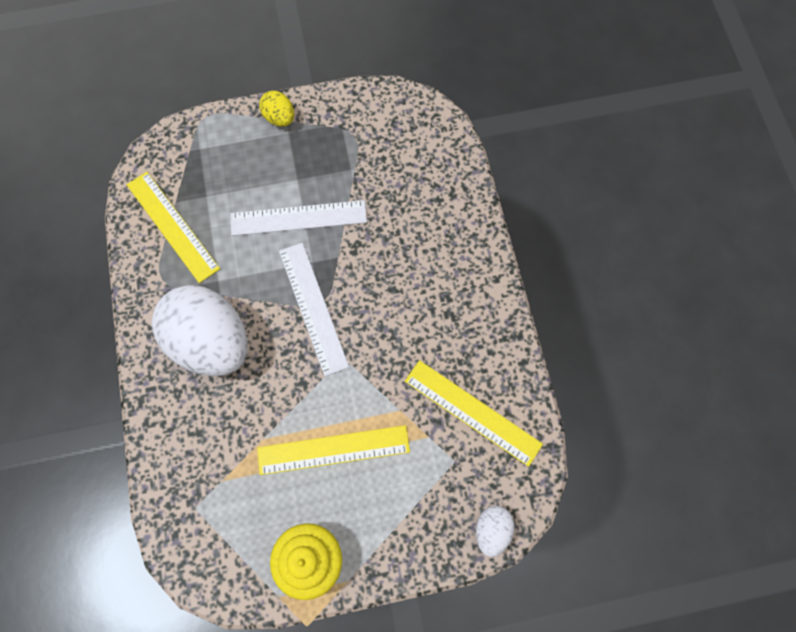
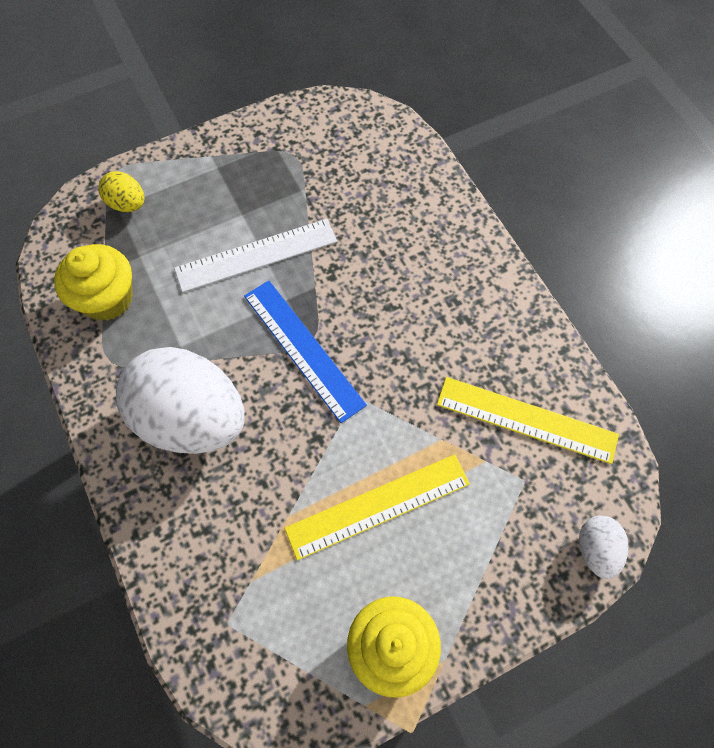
camera: 15 degrees left, 5 degrees down
(172, 226) = (107, 298): yellow ruler -> yellow cupcake
(279, 118) = (202, 154): yellow egg -> yellow egg (127, 204)
(313, 307) = (303, 349): white ruler -> blue ruler

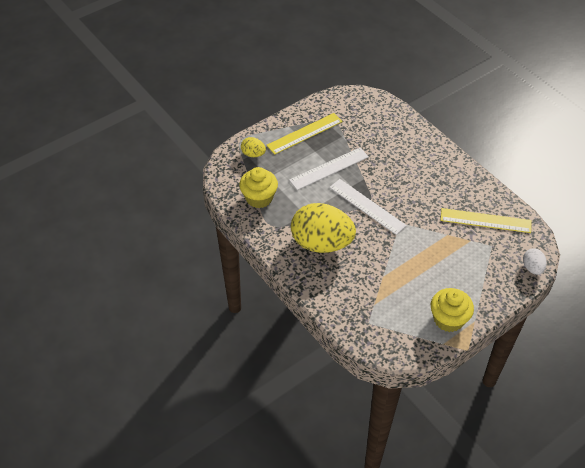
camera: 10 degrees left, 15 degrees down
(192, 418) = (321, 243): white egg -> yellow egg
(303, 349) = (367, 206): blue ruler -> white ruler
(378, 505) = (425, 266): yellow ruler -> yellow ruler (304, 133)

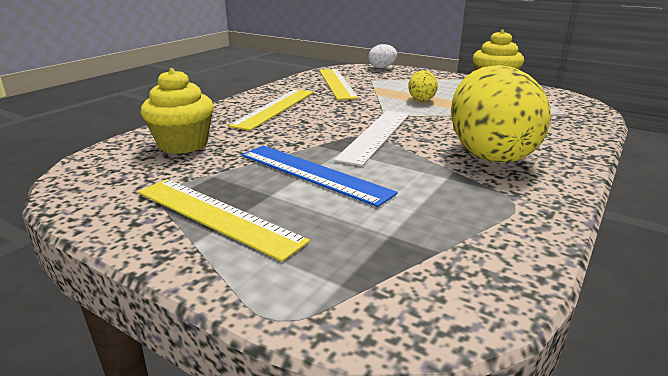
camera: 110 degrees left, 25 degrees down
(253, 154) = (327, 276): yellow egg -> yellow egg (421, 99)
(259, 198) = (464, 232): yellow cupcake -> yellow cupcake (183, 144)
(329, 168) = (313, 173): white ruler -> blue ruler
(433, 173) = (275, 108): none -> yellow ruler

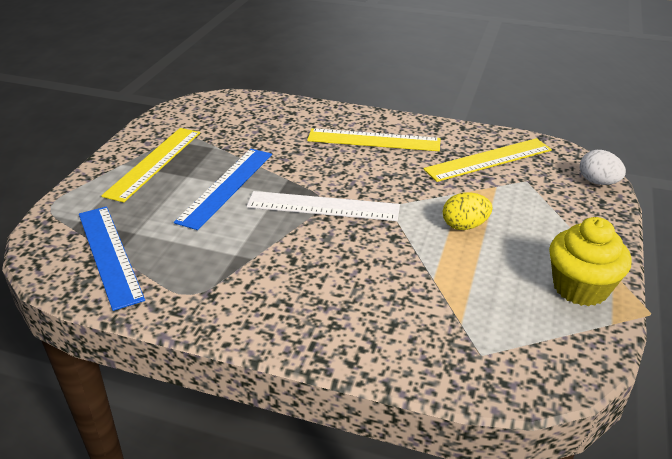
camera: 75 degrees right, 10 degrees up
(183, 144) = (265, 121): yellow cupcake -> none
(438, 255) = (109, 254): none -> blue ruler
(490, 154) = (298, 280): yellow egg -> none

